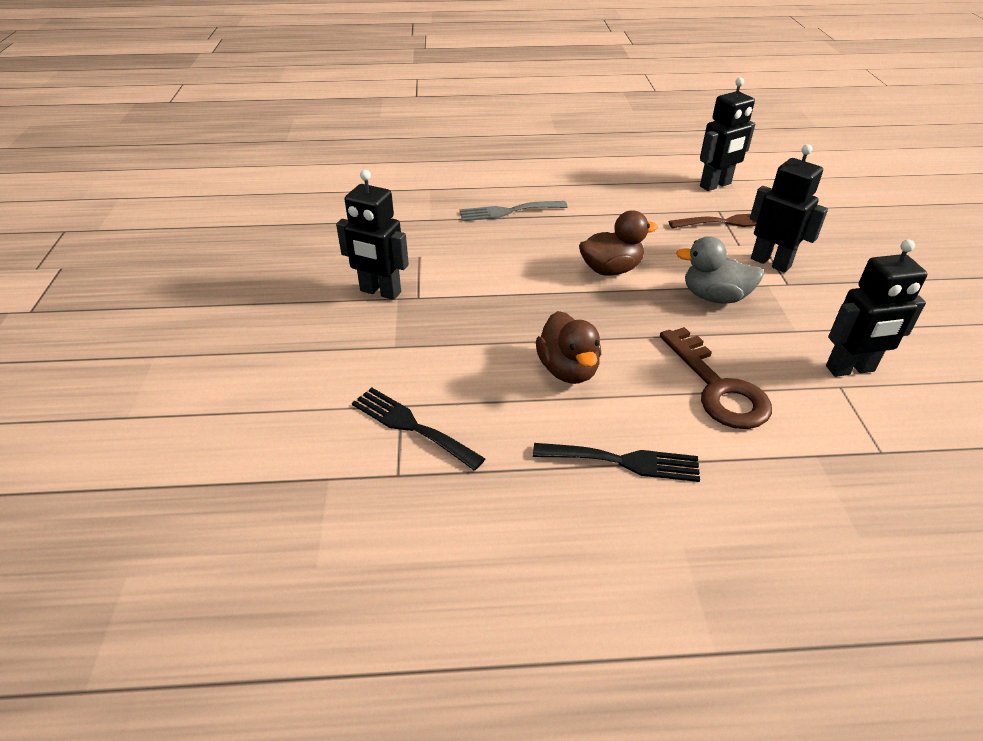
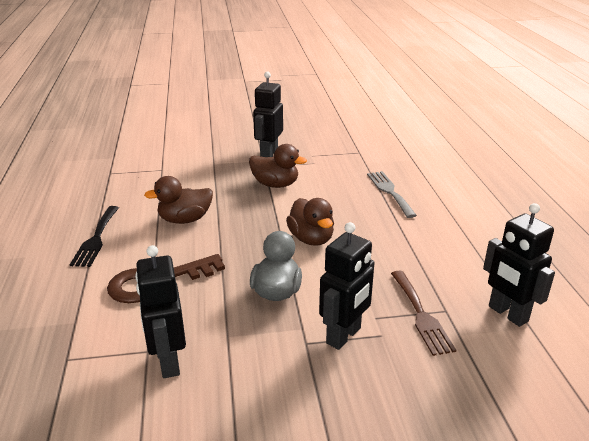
camera: 85 degrees right, 10 degrees down
(411, 426) = (144, 173): black fork -> none
(476, 289) = (275, 184): none -> brown duck

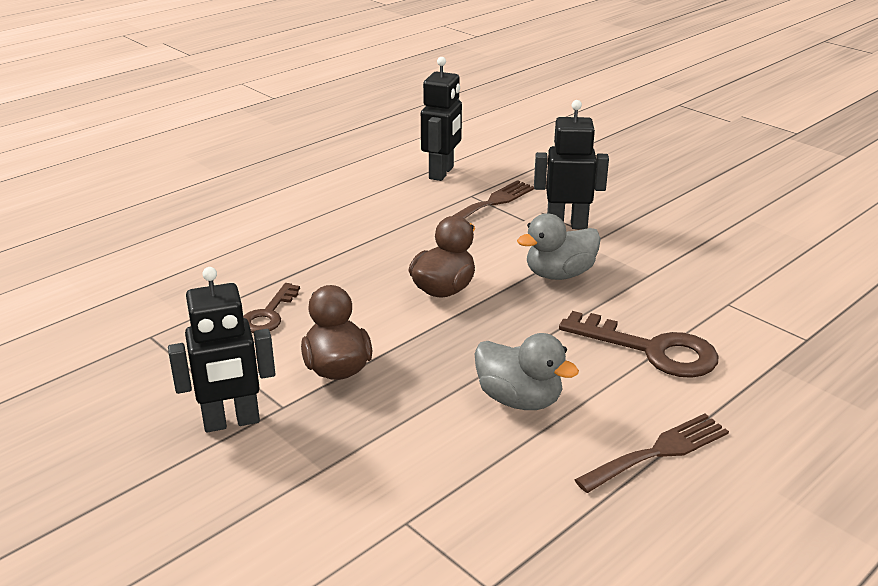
camera: 125 degrees left, 0 degrees up
(96, 239) = (658, 452): black fork -> brown fork
(168, 362) = (719, 286): black robot -> none
(185, 219) = (519, 400): brown duck -> grey duck
(346, 181) = (268, 314): none -> brown key
(389, 192) = (270, 275): grey fork -> none

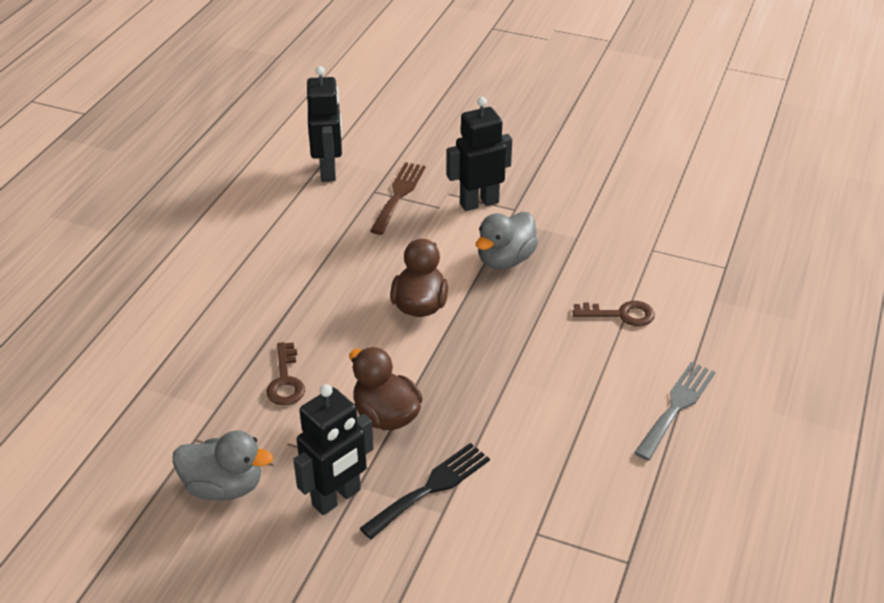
camera: 25 degrees left, 10 degrees up
(329, 443) = (430, 488): none -> black fork
(519, 400) = (550, 395): grey duck -> grey duck (224, 486)
(652, 350) = (621, 314): brown key -> brown key, size x0.60
(658, 452) = (676, 406): brown fork -> grey fork

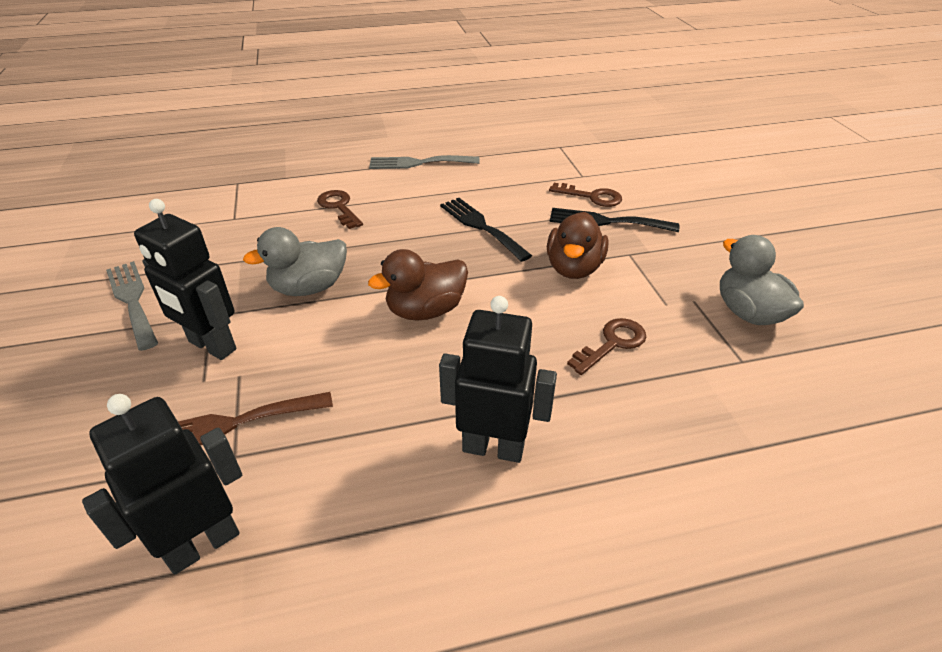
camera: 125 degrees left, 0 degrees up
(337, 498) = (671, 254): black robot -> black robot (493, 447)
(485, 509) = (592, 197): none -> brown key
(505, 259) = (309, 288): grey duck -> grey duck turned 150 degrees clockwise
(505, 391) = (481, 226): none -> black fork
(565, 181) = (132, 300): none -> grey fork

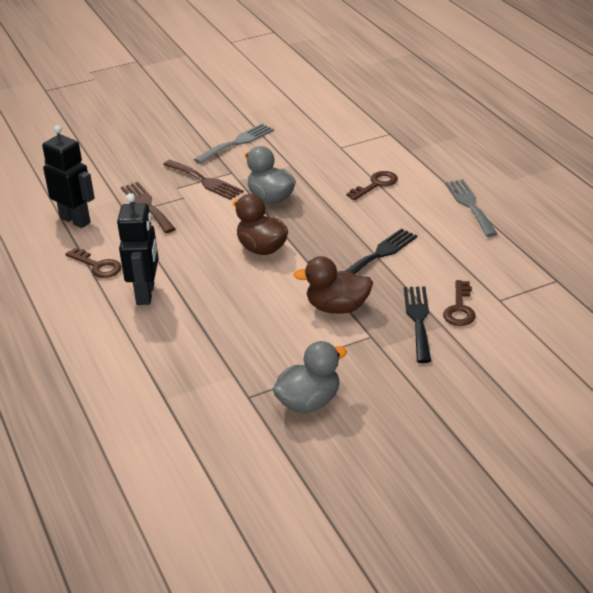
camera: 80 degrees right, 5 degrees down
(212, 346) = (205, 181): black robot -> brown fork
(612, 343) = (250, 333): brown key -> brown key (98, 266)

